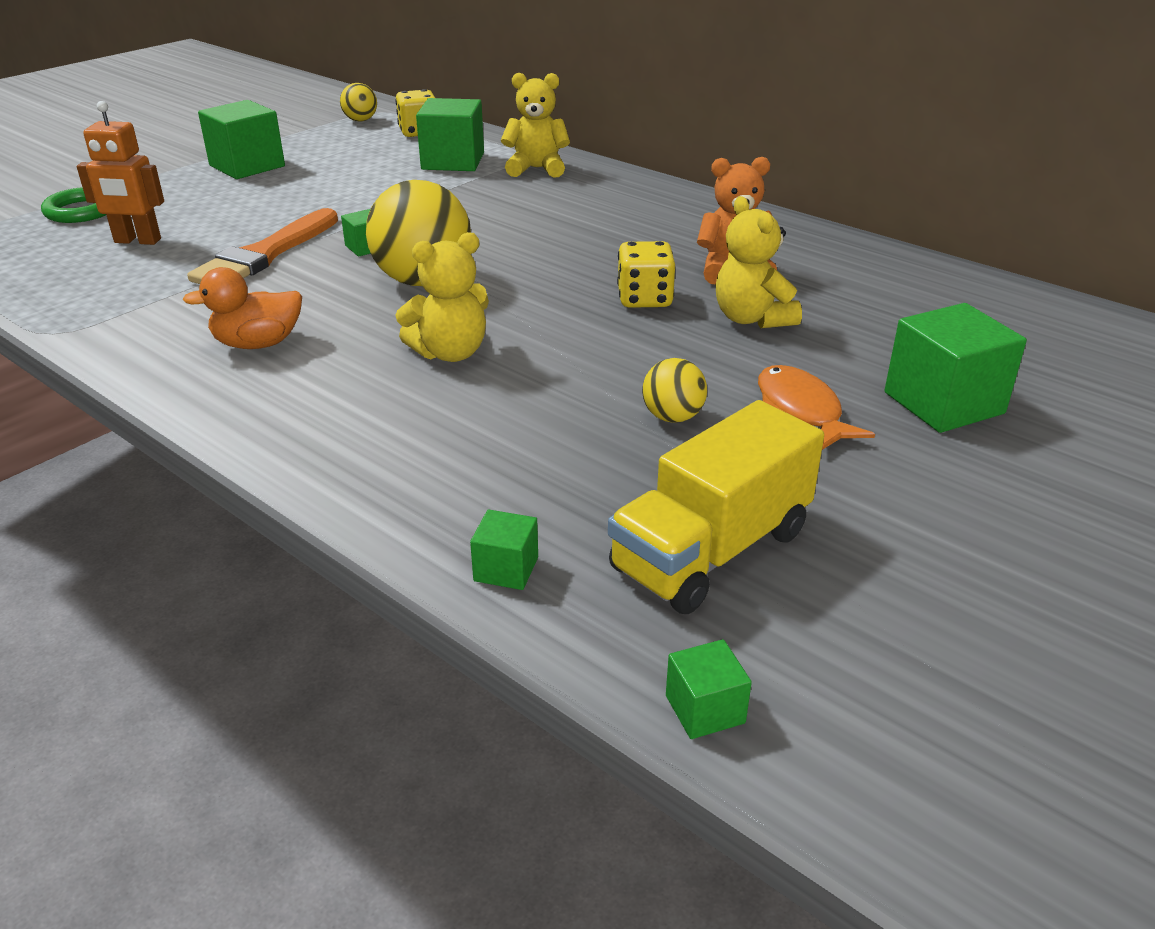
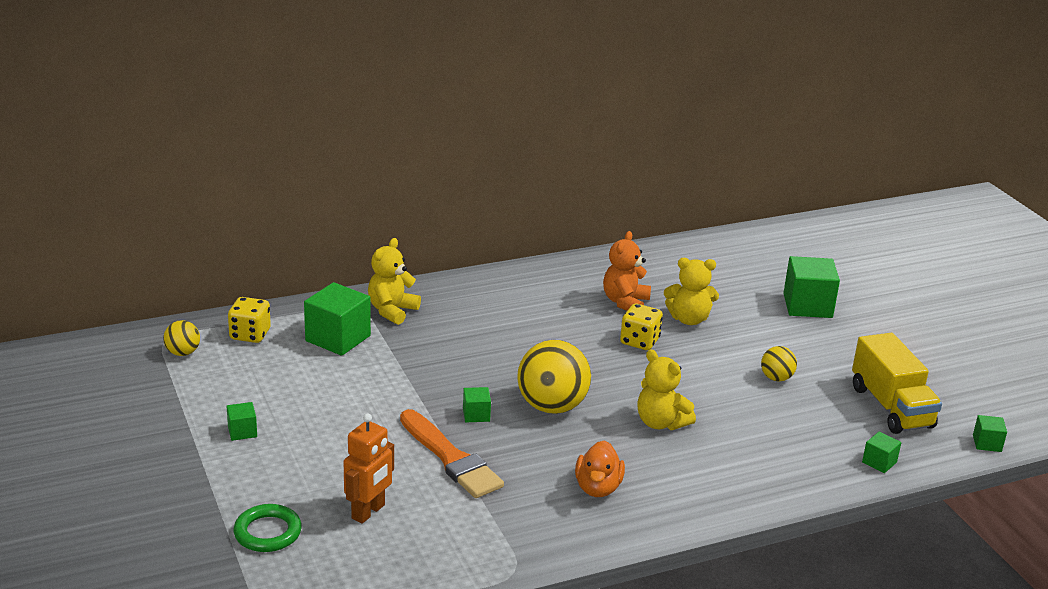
camera: 65 degrees left, 5 degrees down
(247, 166) = (242, 431): green cube -> green cube, size x0.50
(450, 353) = (660, 423): yellow teddy bear -> yellow teddy bear turned 135 degrees clockwise
(801, 410) = (791, 342): orange fish -> none

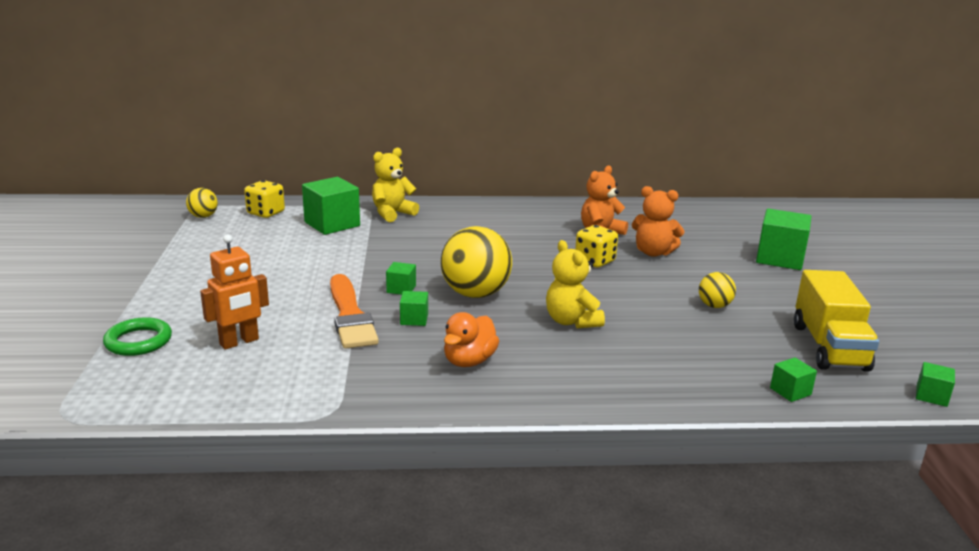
camera: 20 degrees right, 5 degrees down
(242, 431) = (194, 270): green cube -> green cube (414, 319)
(689, 319) = (653, 252): yellow teddy bear -> orange teddy bear

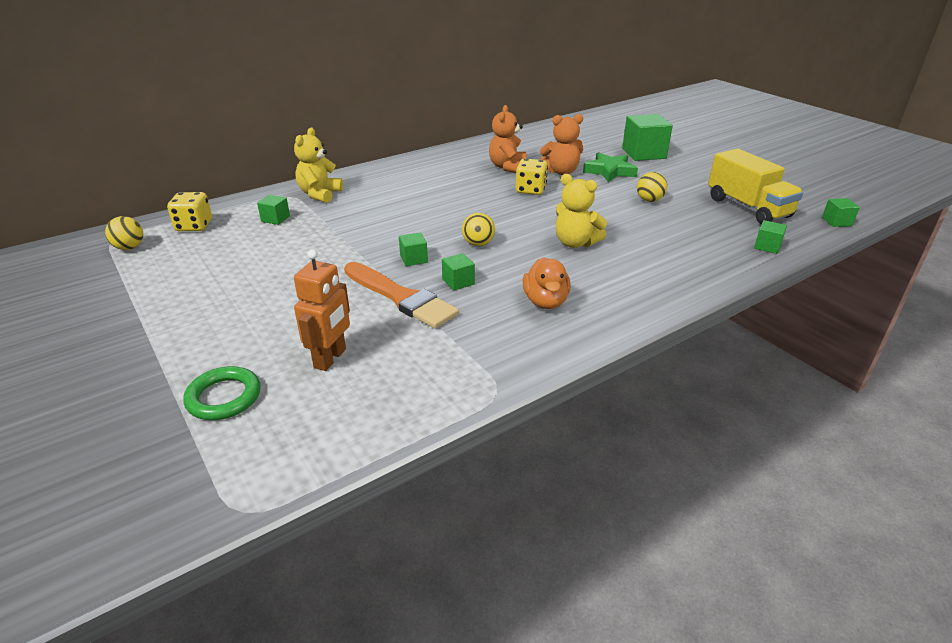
camera: 30 degrees left, 10 degrees up
(332, 224) = (275, 219): green cube -> green cube, size x0.50
(475, 294) = (478, 244): yellow ball -> yellow ball, size x0.50
(710, 266) = (609, 171): none -> green star

